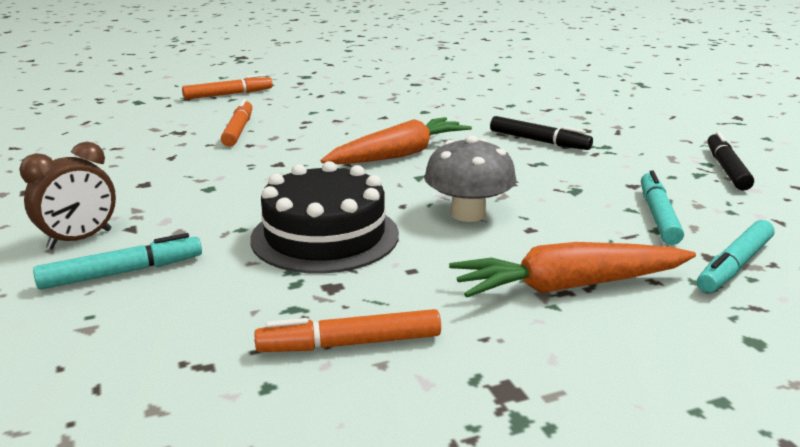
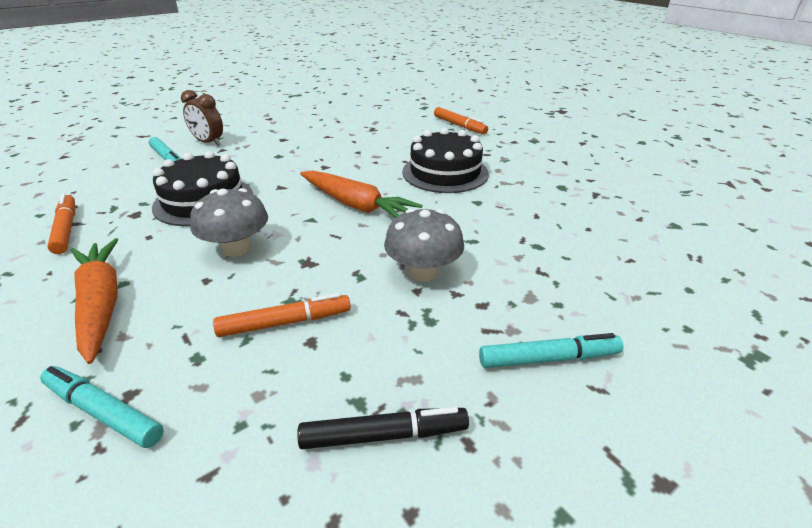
camera: 75 degrees right, 10 degrees up
(238, 130) = (384, 143): orange marker -> orange marker (285, 322)
(351, 114) = (445, 172): none -> black cake
(539, 141) = (423, 272): black marker -> grey mushroom
(658, 215) = (229, 358): turquoise marker -> turquoise marker (548, 358)

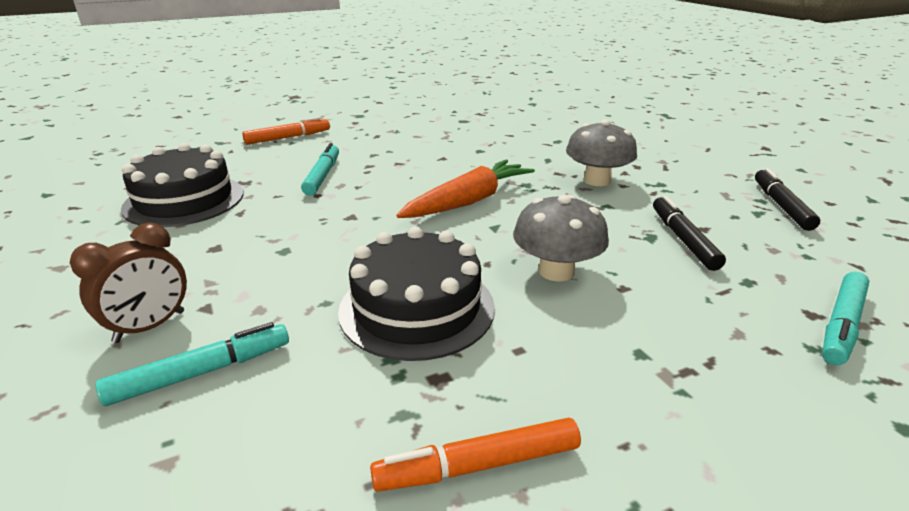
camera: 80 degrees left, 5 degrees down
(101, 304) = (689, 363): orange carrot -> none
(285, 322) = (683, 239): orange marker -> black marker
(445, 172) = (410, 156): black cake -> black cake (184, 200)
(548, 358) = (688, 156): turquoise marker -> turquoise marker (323, 176)

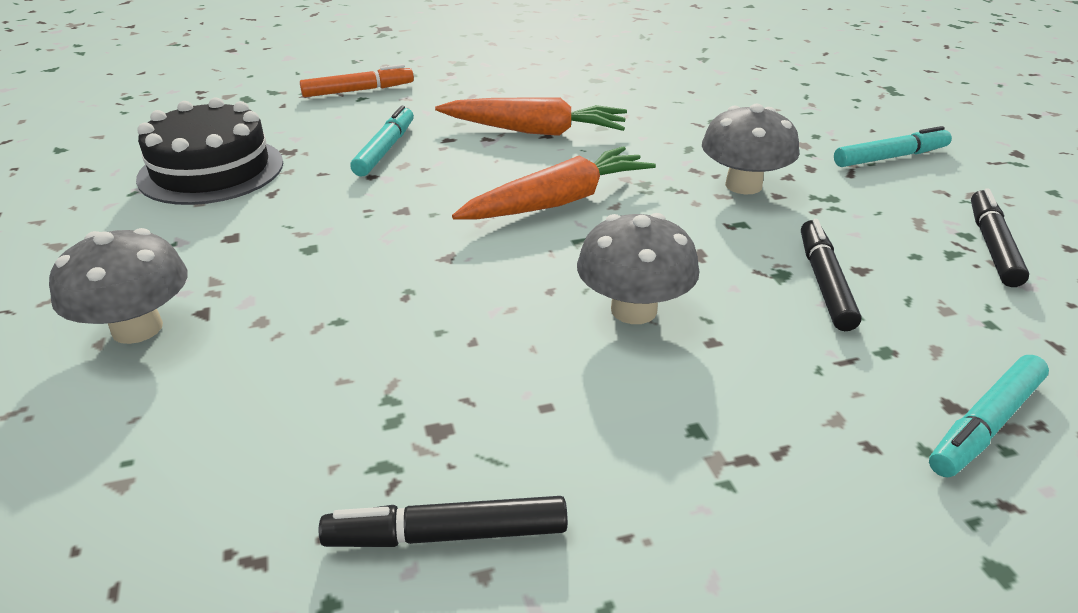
camera: 10 degrees right, 5 degrees up
(150, 327) = (137, 328): brown clock -> grey mushroom
(202, 372) = (179, 389): turquoise marker -> turquoise marker (890, 157)
(417, 308) = (442, 339): black cake -> none
(432, 156) = (534, 131): none -> orange carrot
(478, 465) = (447, 535): orange marker -> black marker

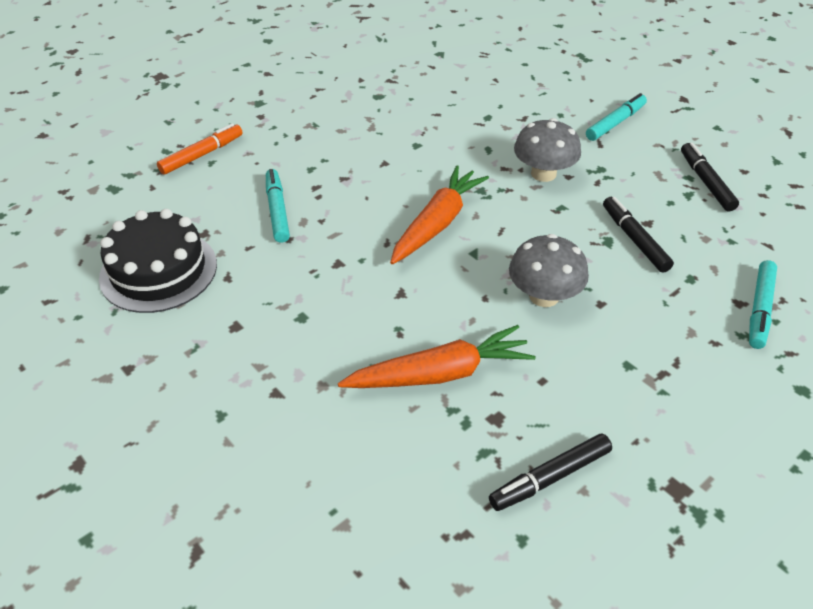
camera: 25 degrees left, 10 degrees up
(137, 328) = (243, 421): grey mushroom -> none
(534, 131) = (372, 161): orange carrot -> orange carrot (439, 374)

